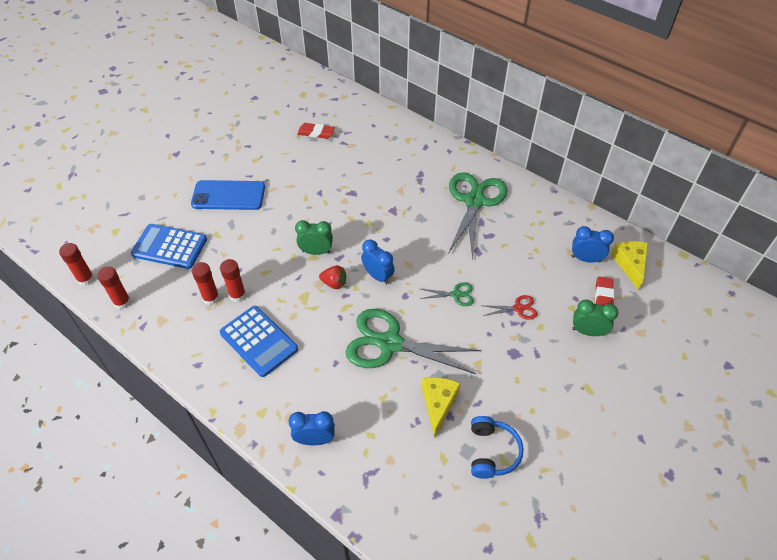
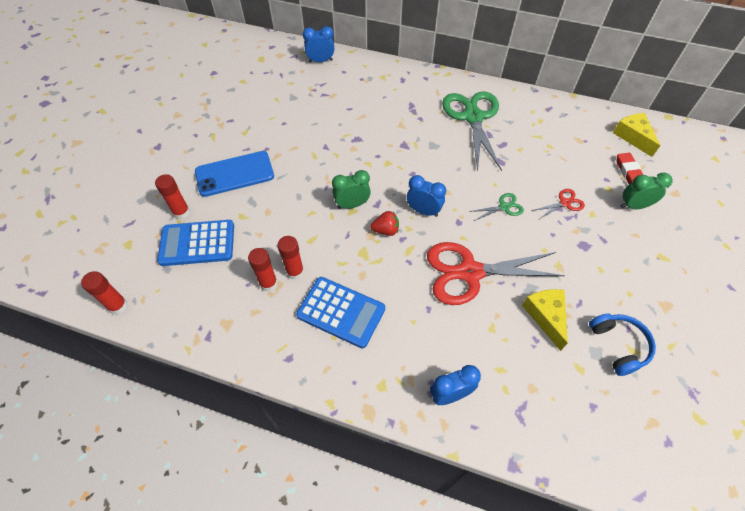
camera: 20 degrees left, 5 degrees up
(122, 302) = (172, 318): red glue stick -> red glue stick (181, 212)
(316, 133) = (292, 91): red eraser -> none
(390, 343) = (470, 272): green scissors -> red scissors
(585, 259) = (595, 142): blue clock -> blue clock (320, 61)

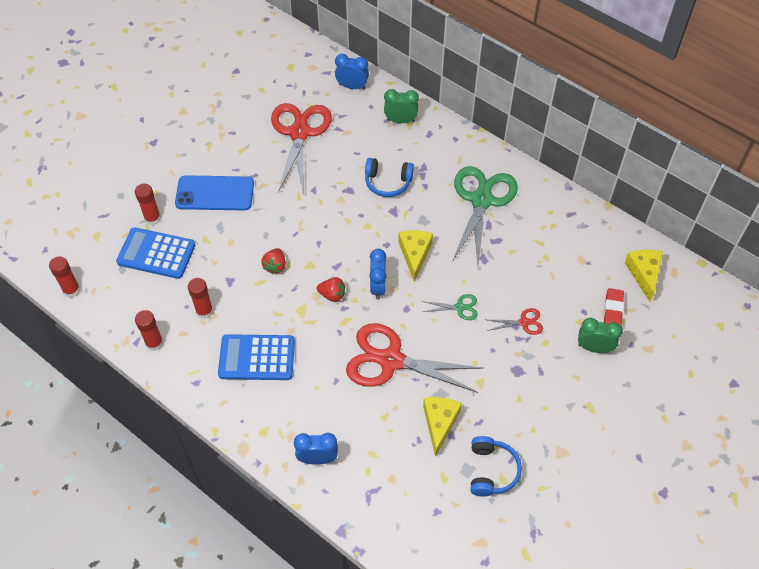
camera: 20 degrees right, 0 degrees up
(291, 106) = (299, 133): none -> red scissors
(295, 271) = (232, 308): red glue stick -> red glue stick (154, 343)
(320, 220) = (275, 266): none -> red strawberry
(341, 312) = (257, 358): blue calculator -> blue calculator turned 135 degrees clockwise
(352, 205) = (312, 259): green clock -> green clock (400, 120)
(387, 124) = (388, 182): none -> blue headphones
(423, 211) = (378, 287): blue clock -> blue clock turned 45 degrees clockwise
(441, 175) = (415, 254): none -> yellow cheese

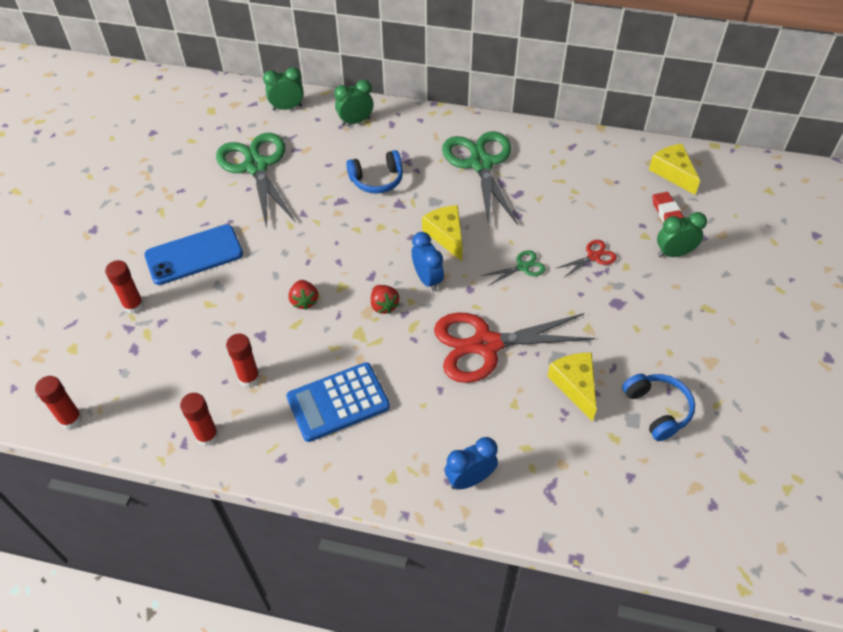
camera: 25 degrees left, 5 degrees down
(156, 254) = (158, 340): blue calculator -> none
(299, 133) = (256, 166): red scissors -> green scissors
(332, 295) = (384, 306): red strawberry -> red strawberry turned 75 degrees clockwise
(352, 86) = (287, 108): blue clock -> green clock

